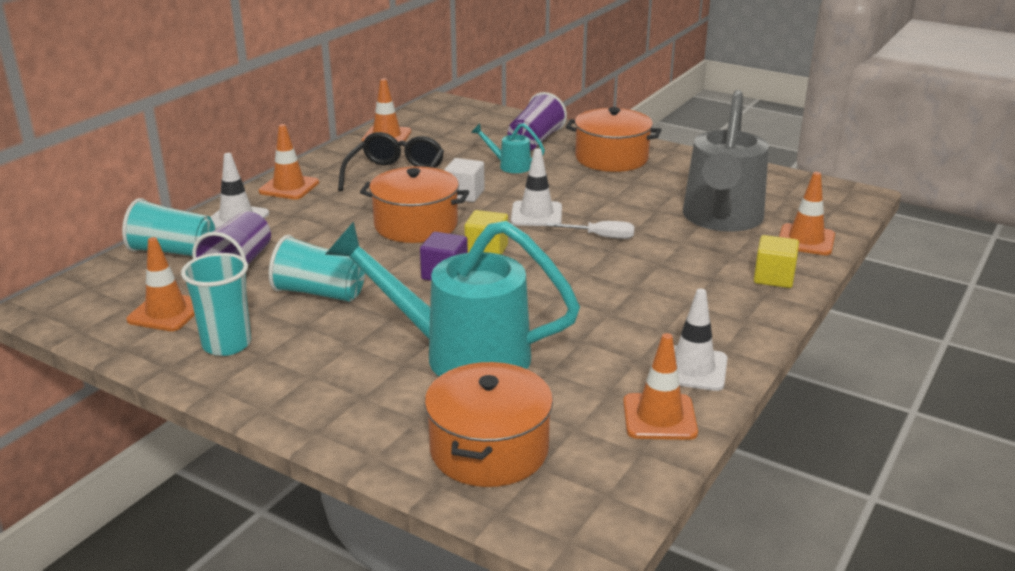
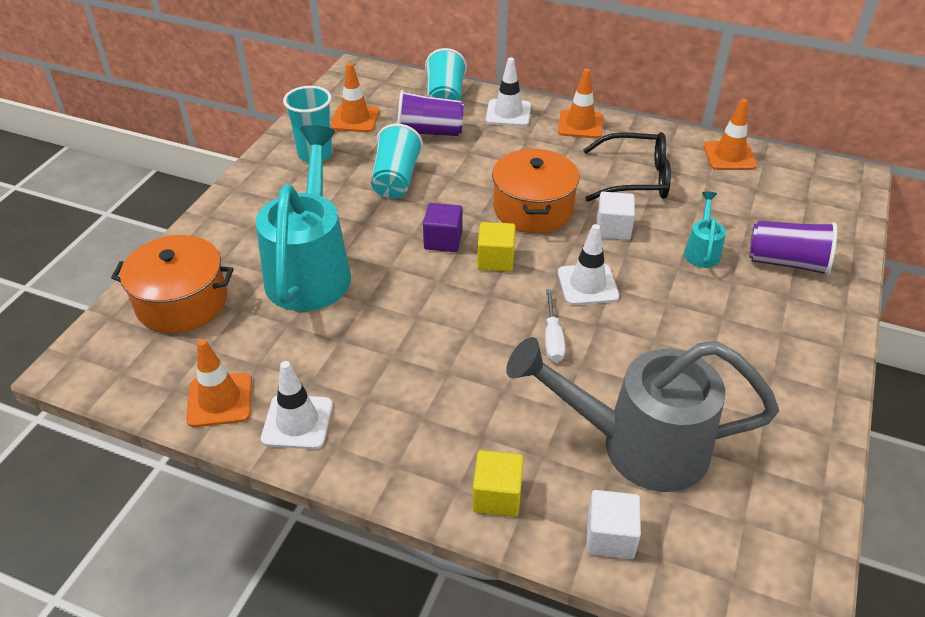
camera: 80 degrees right, 15 degrees up
(611, 158) = (773, 333): orange pot -> none
(806, 240) = (610, 537): orange traffic cone -> white cube

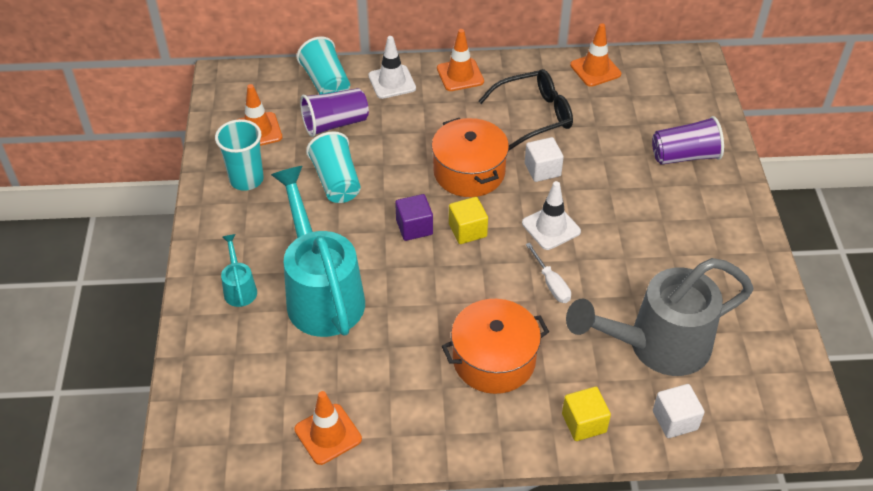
camera: 25 degrees left, 5 degrees up
(182, 302) = (231, 363): orange pot -> orange pot (494, 360)
(297, 422) = (402, 427): white traffic cone -> none
(702, 251) = (619, 167): turquoise watering can -> turquoise watering can (239, 288)

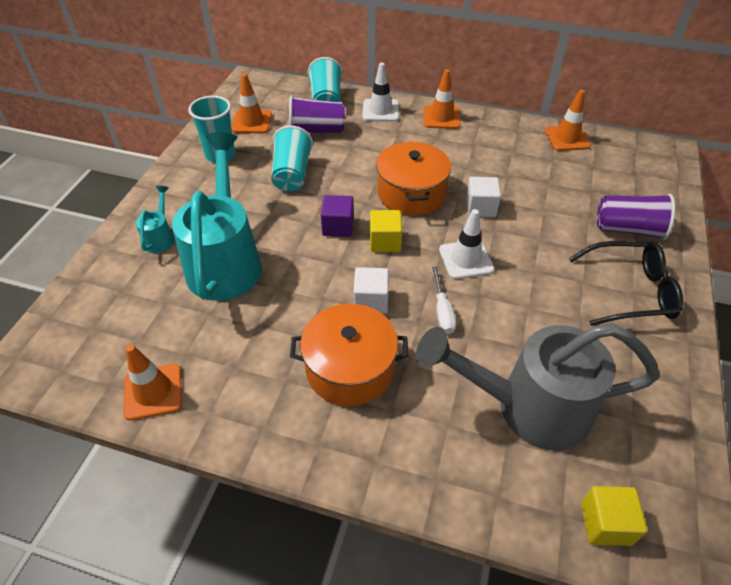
camera: 20 degrees right, 0 degrees up
(534, 115) = (493, 162): black glasses -> black glasses (630, 291)
(584, 423) = (412, 467): yellow cube -> yellow cube (605, 523)
(675, 420) = (517, 499): white cube -> white cube (371, 301)

